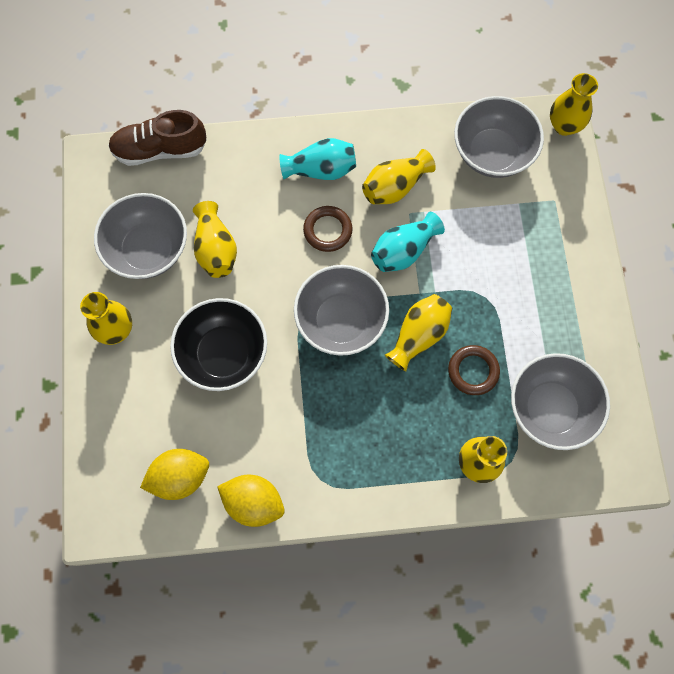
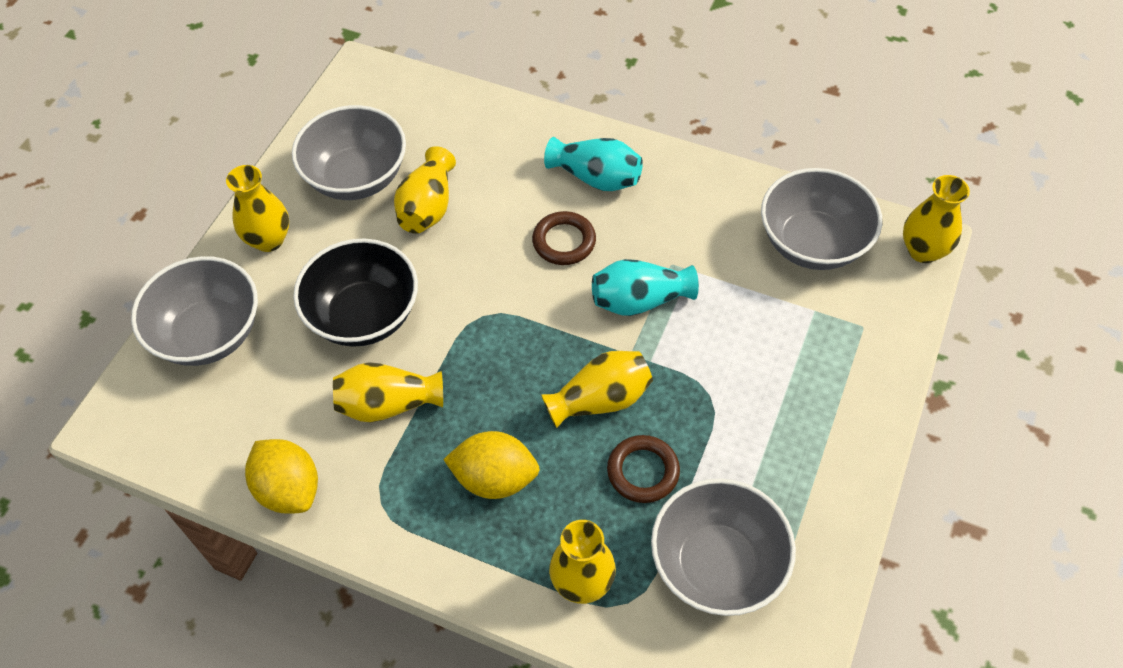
camera: 30 degrees right, 15 degrees down
(160, 149) = (435, 89): brown shoe -> none
(180, 477) = (229, 420): yellow lemon -> yellow lemon (495, 478)
(341, 321) = (518, 342): grey bowl -> grey bowl (209, 334)
(395, 187) = (671, 230): yellow vase -> yellow vase (388, 404)

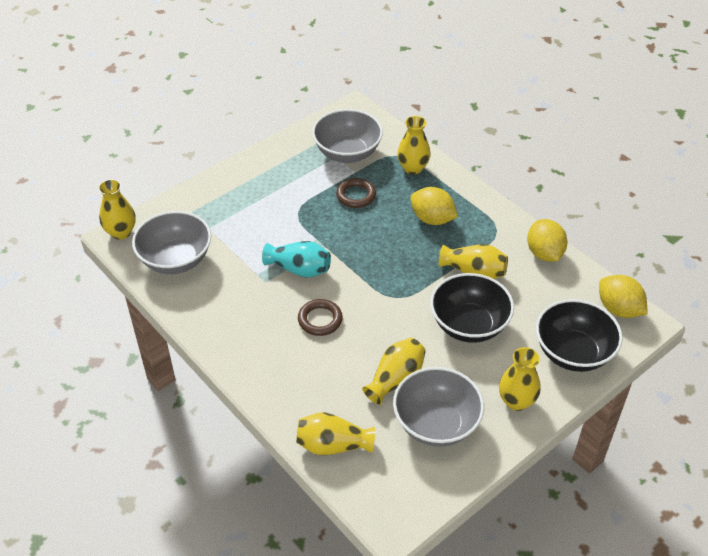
camera: 155 degrees left, 10 degrees down
(152, 432) = (618, 309): none -> yellow lemon
(209, 334) = (573, 353): grey bowl -> black bowl
(596, 178) = (270, 352): turquoise vase -> none
(600, 400) = (356, 231): yellow vase -> yellow vase (333, 445)

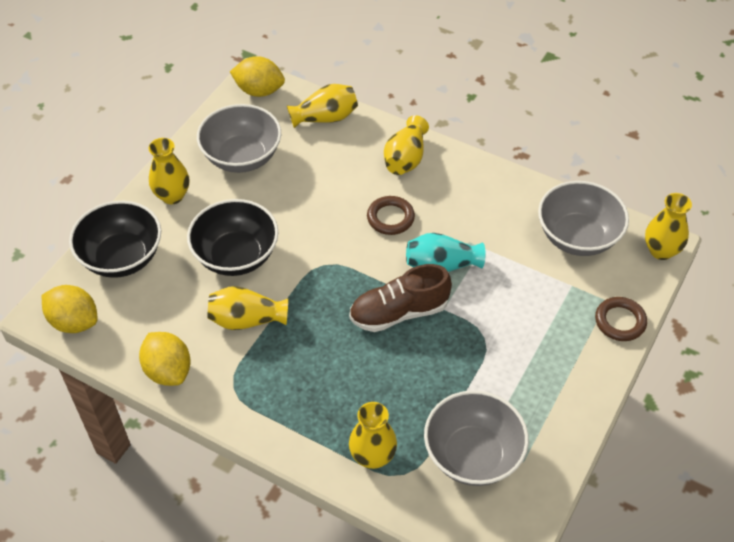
camera: 160 degrees right, 5 degrees up
(351, 245) = (399, 312): none -> brown shoe
(356, 195) = (427, 385): brown ring -> brown ring (620, 321)
(395, 379) = (292, 184): yellow vase -> yellow vase (405, 159)
(432, 219) = (318, 379): yellow lemon -> yellow lemon (259, 91)

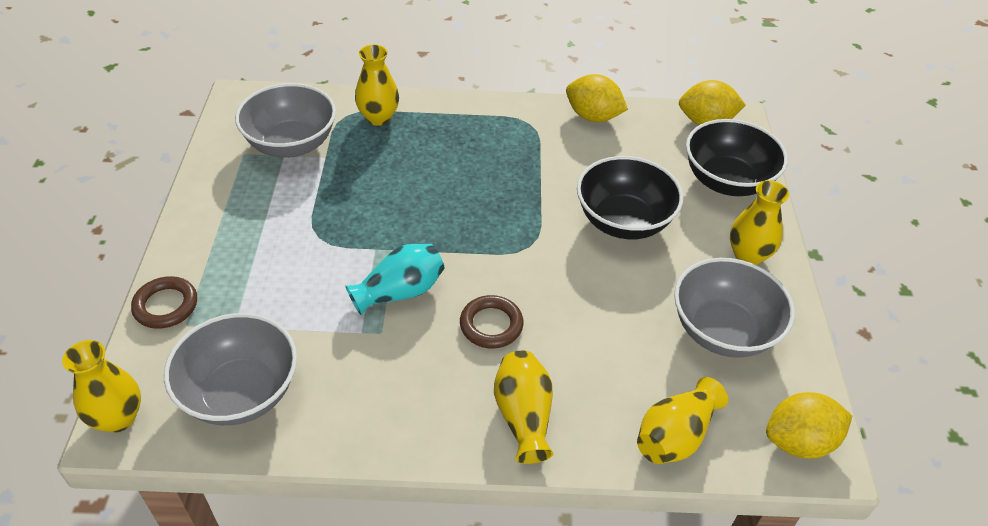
camera: 150 degrees right, 5 degrees down
(246, 320) = (562, 172): yellow vase -> none
(399, 312) = (420, 229): brown shoe -> none

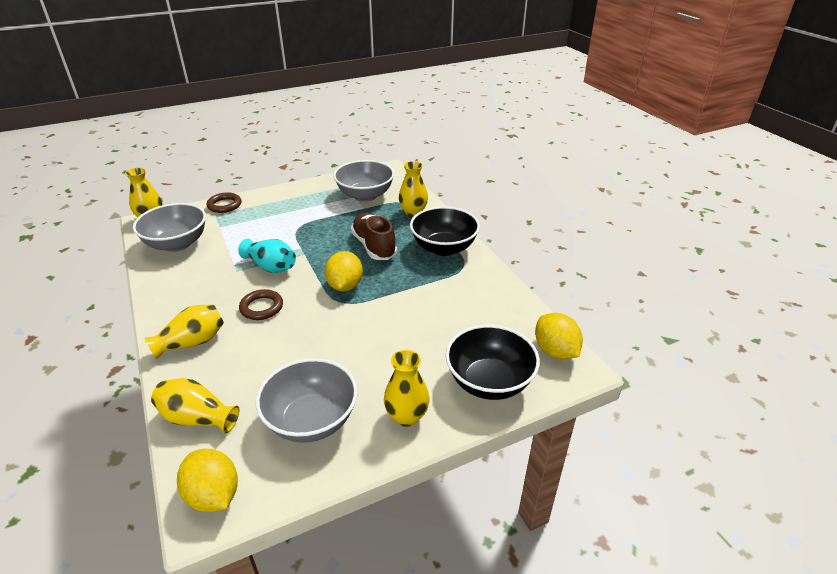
camera: 65 degrees right, 10 degrees down
(429, 178) = (374, 246): none -> brown shoe
(593, 116) = (499, 291): yellow lemon -> yellow lemon (345, 286)
(623, 221) = (396, 337): black bowl -> black bowl (444, 248)

